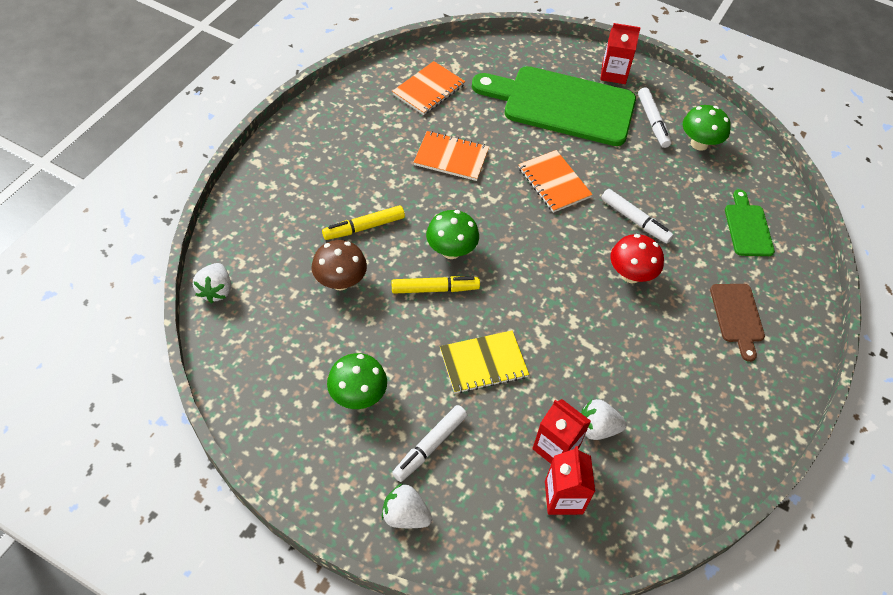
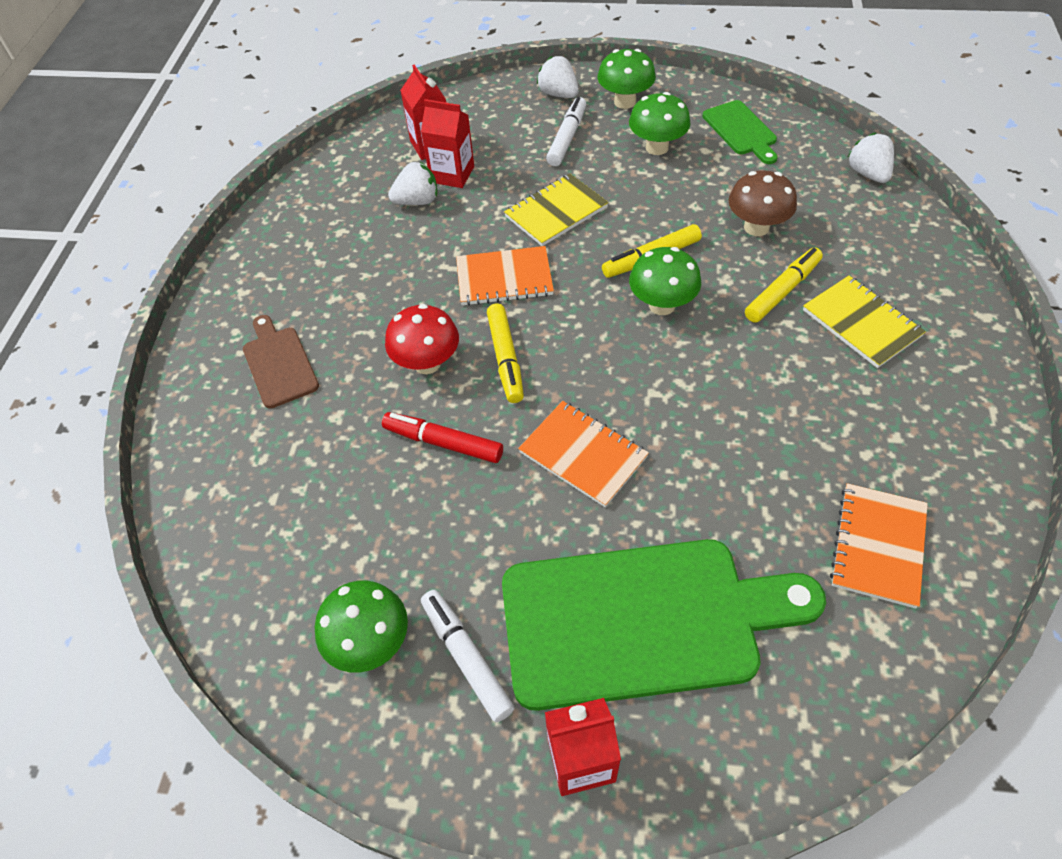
camera: 165 degrees right, 0 degrees up
(334, 187) = (861, 323): none -> yellow notebook
(347, 471) = (625, 102): none -> green mushroom
(405, 515) = (558, 94): white strawberry -> white strawberry turned 135 degrees counterclockwise
(451, 157) = (751, 432): orange notebook -> orange notebook (504, 278)
(576, 257) = (506, 358): none -> yellow marker
(635, 220) = (443, 443): white marker -> red marker
(747, 227) = (271, 501): green cutting board -> green cutting board (741, 130)

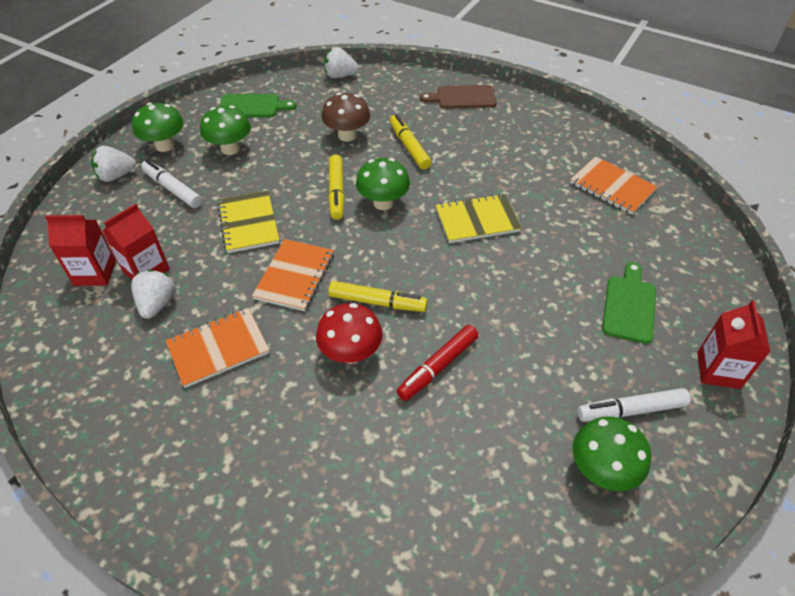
camera: 70 degrees left, 5 degrees down
(279, 363) = (279, 468): brown cutting board -> brown cutting board (462, 97)
(583, 455) = (489, 289): orange notebook -> orange notebook (218, 348)
(641, 621) = (629, 305): green cutting board -> green cutting board, size x0.47
(861, 323) = (456, 128): yellow notebook -> yellow notebook (477, 220)

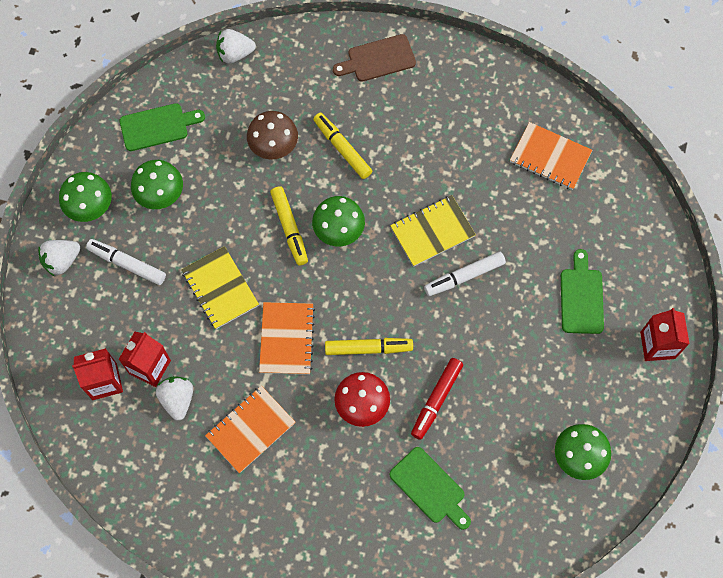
camera: 15 degrees left, 20 degrees up
(401, 459) = (429, 488): none -> green cutting board
(631, 410) = (594, 400): white marker -> white marker (464, 276)

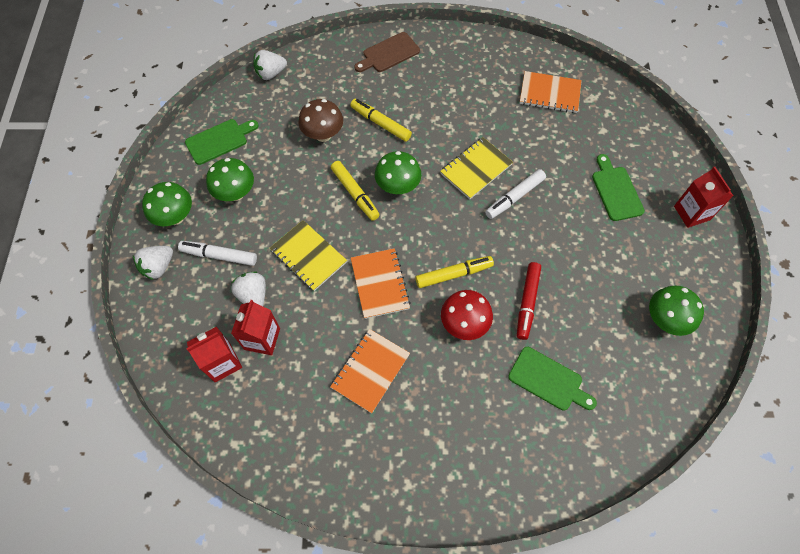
camera: 15 degrees left, 5 degrees down
(177, 399) = (295, 361): white strawberry -> white strawberry (253, 295)

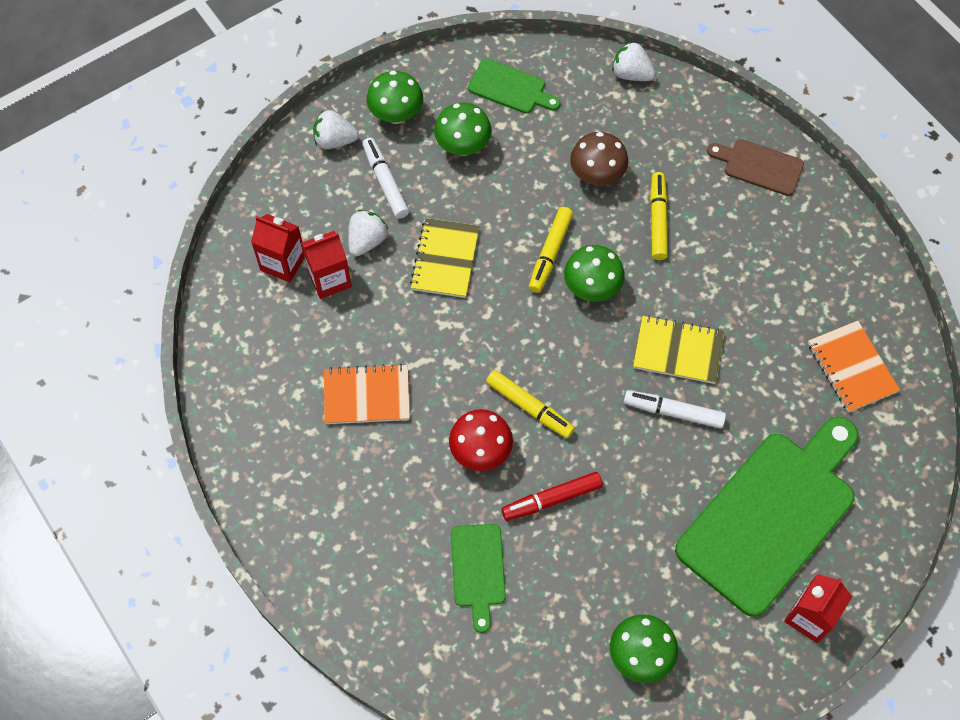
camera: 55 degrees right, 0 degrees up
(380, 284) = (465, 344): orange notebook -> none
(616, 191) = (771, 516): green cutting board -> green cutting board, size x2.14

